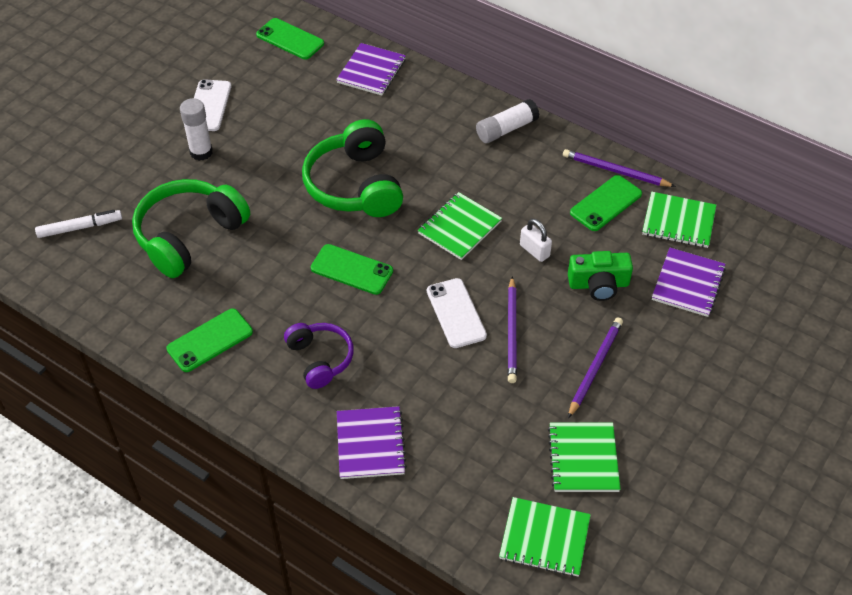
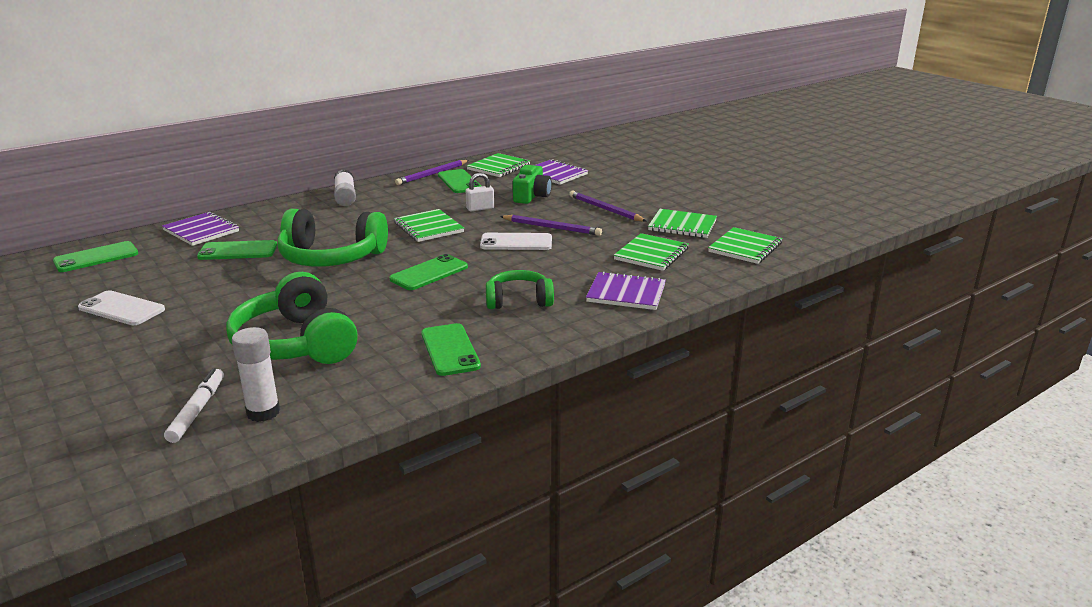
camera: 70 degrees left, 25 degrees down
(201, 152) = (184, 321): white glue stick -> white glue stick (263, 412)
(320, 359) = (518, 300): purple headphones -> green headphones
(340, 116) = (238, 251): none -> green phone
(481, 445) = (651, 254): none -> green notebook

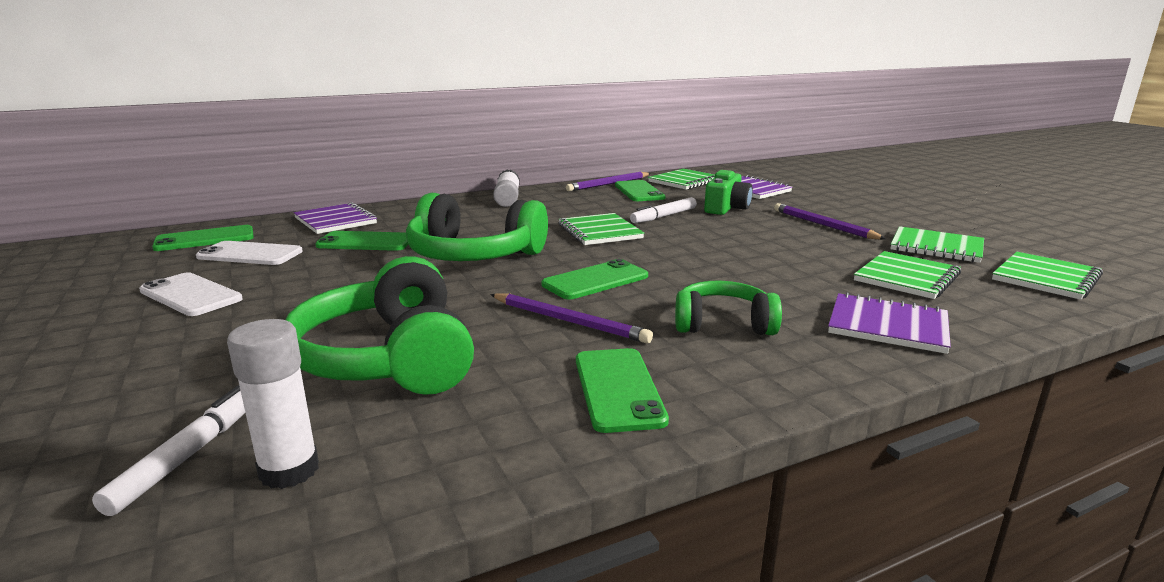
camera: 10 degrees right, 5 degrees down
(480, 208) = (664, 216): white padlock -> white marker
(516, 242) = (712, 253): white phone -> white phone (250, 254)
(552, 227) = (757, 240): purple pencil -> purple pencil (569, 321)

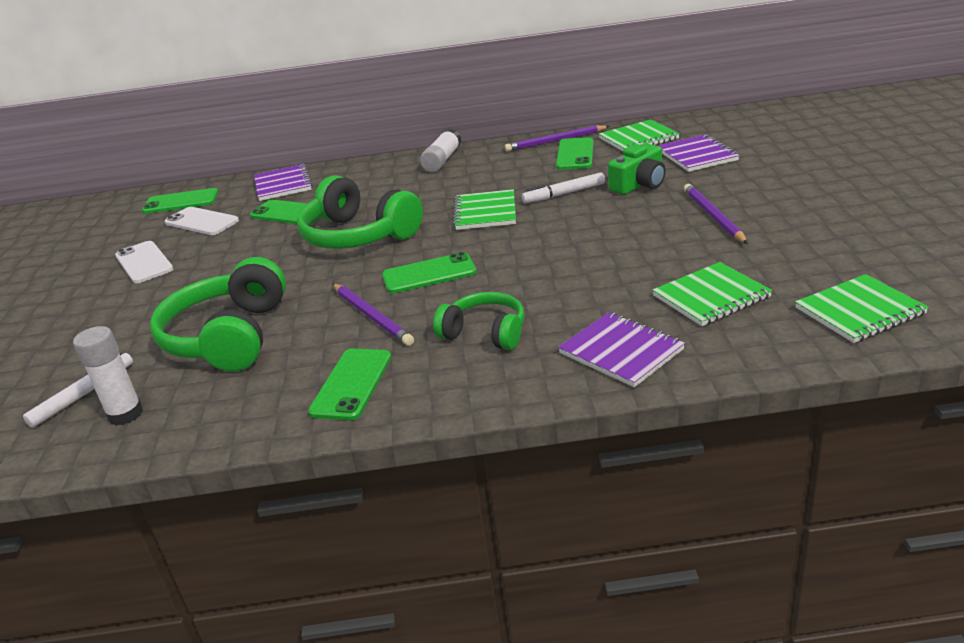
camera: 25 degrees right, 10 degrees up
(936, 247) = (797, 258): green notebook -> none

